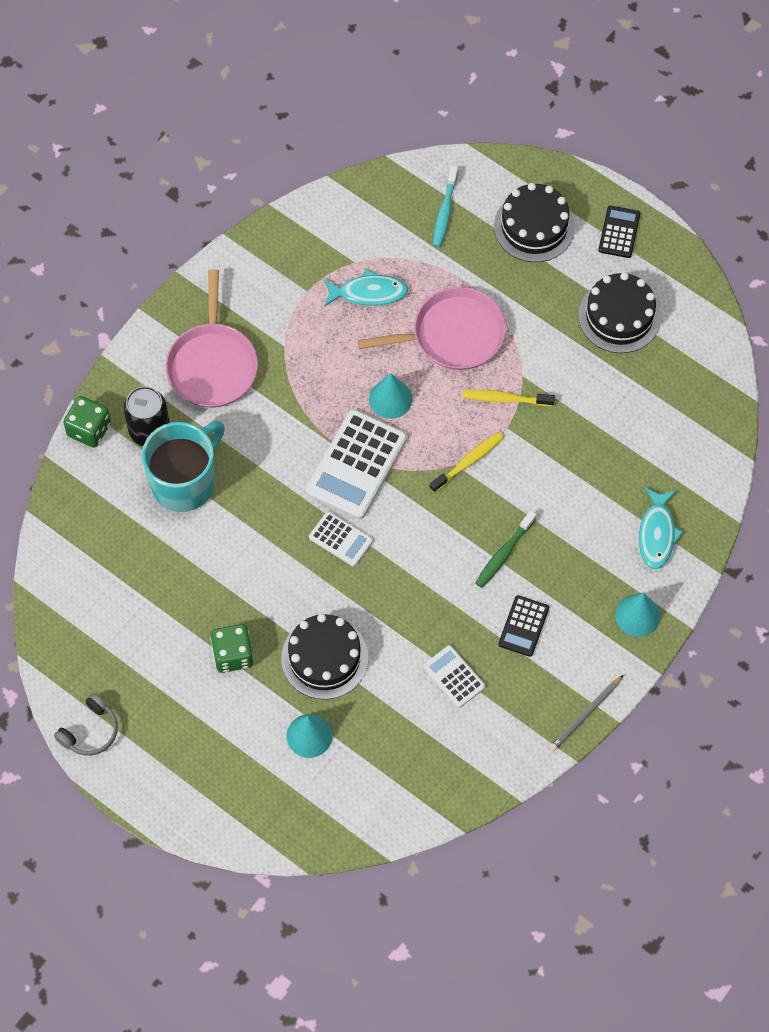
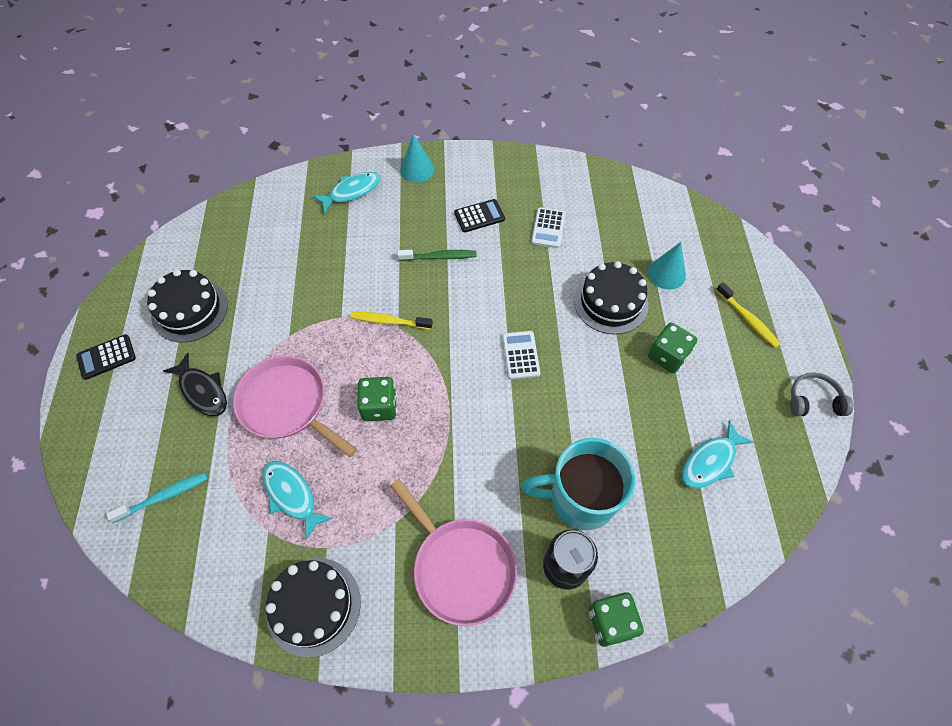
camera: 130 degrees left, 5 degrees down
(122, 600) = (710, 461): none -> turquoise fish
(212, 365) = (461, 567): pink pan -> pink pan turned 90 degrees clockwise
(356, 465) = (454, 388): white calculator -> none
(390, 399) = (379, 406): turquoise cone -> green dice
(505, 399) = (318, 333): yellow toothbrush -> yellow toothbrush (748, 319)
(521, 283) = (202, 391): none -> black fish
(534, 226) = (137, 418): black cake -> black cake (313, 606)
(585, 714) = (504, 156): grey pencil -> none

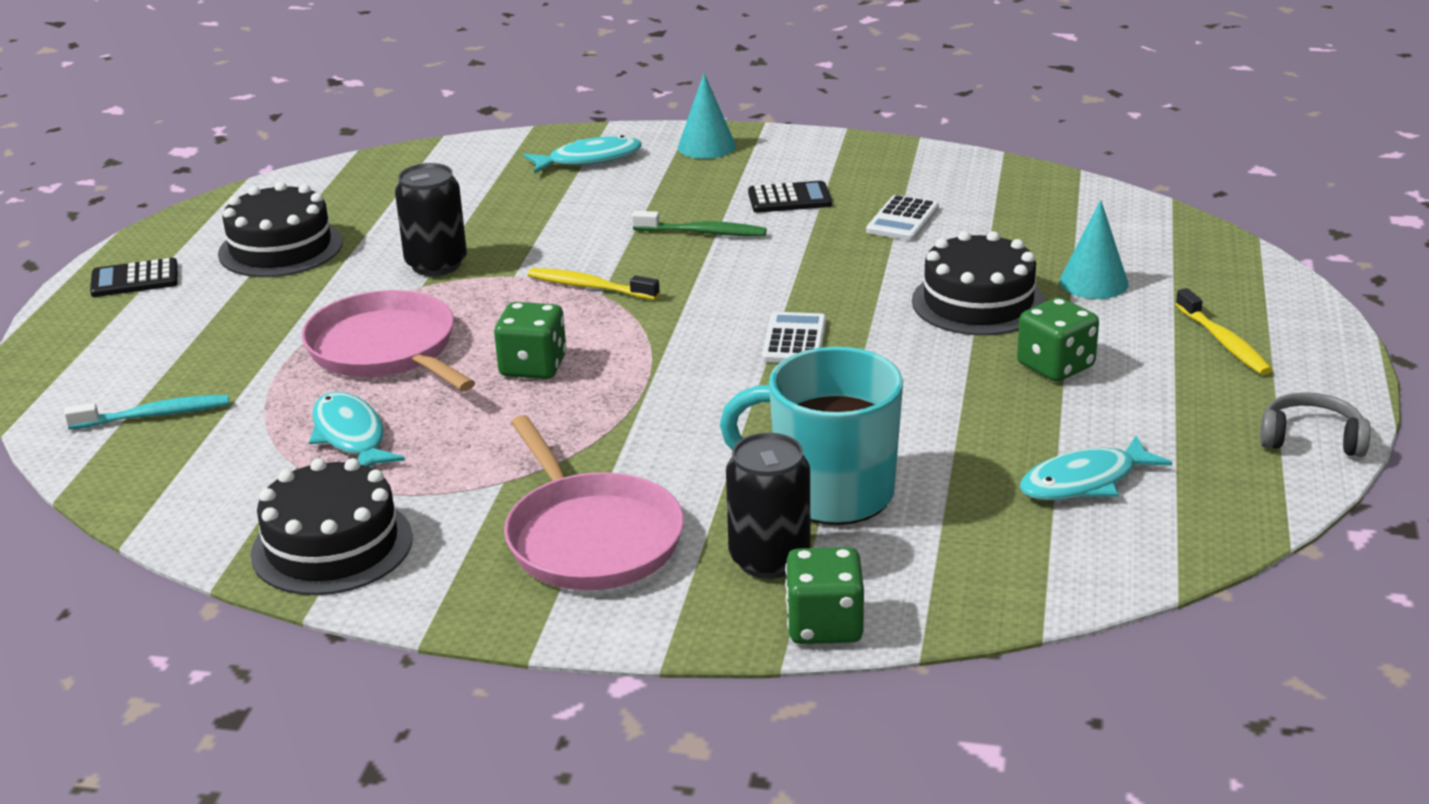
camera: 15 degrees right, 30 degrees down
(202, 391) = (262, 324): black fish -> none
(291, 312) = (436, 264): none -> black can

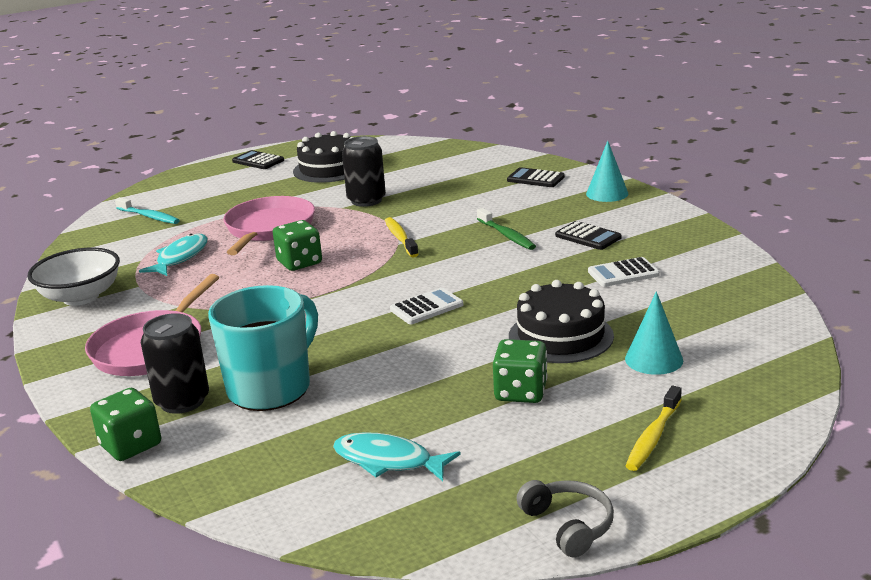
camera: 50 degrees right, 5 degrees down
(332, 546) = (81, 297): black cake -> white bowl
(589, 159) = (535, 179): turquoise fish -> black calculator
(829, 493) = (271, 388): turquoise mug -> turquoise mug turned 60 degrees clockwise

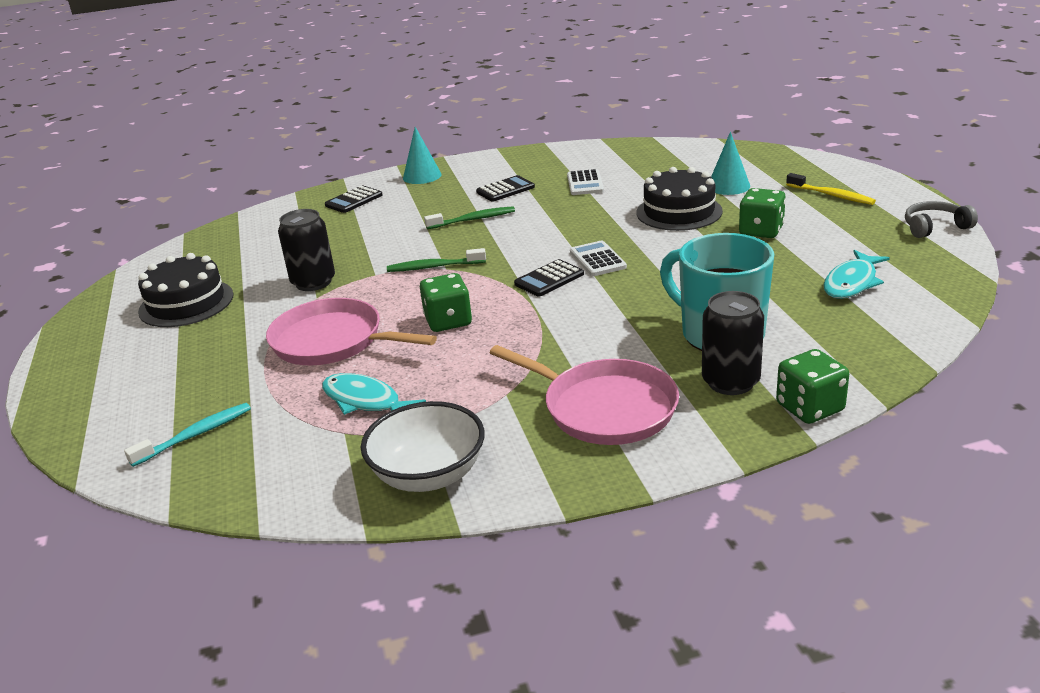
camera: 75 degrees left, 5 degrees up
(258, 161) = (88, 353): black calculator -> black calculator (549, 279)
(400, 238) = (433, 267): yellow toothbrush -> green toothbrush

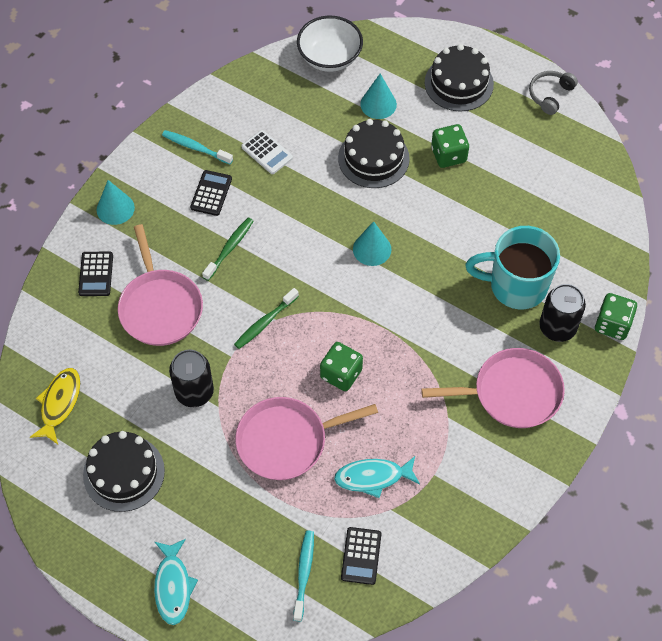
camera: 45 degrees left, 30 degrees up
(215, 250) = (59, 403): none -> yellow fish
(368, 230) = (160, 307): none -> pink pan
(429, 475) = (473, 506): white bowl -> white bowl (329, 57)
(530, 166) = (195, 147): none -> turquoise toothbrush
(549, 279) = (361, 290): black calculator -> black calculator (361, 556)
(597, 259) = (372, 249): white calculator -> turquoise cone
(832, 195) = (459, 83): yellow toothbrush -> black cake
(852, 283) = (548, 188): turquoise fish -> turquoise fish (173, 586)

